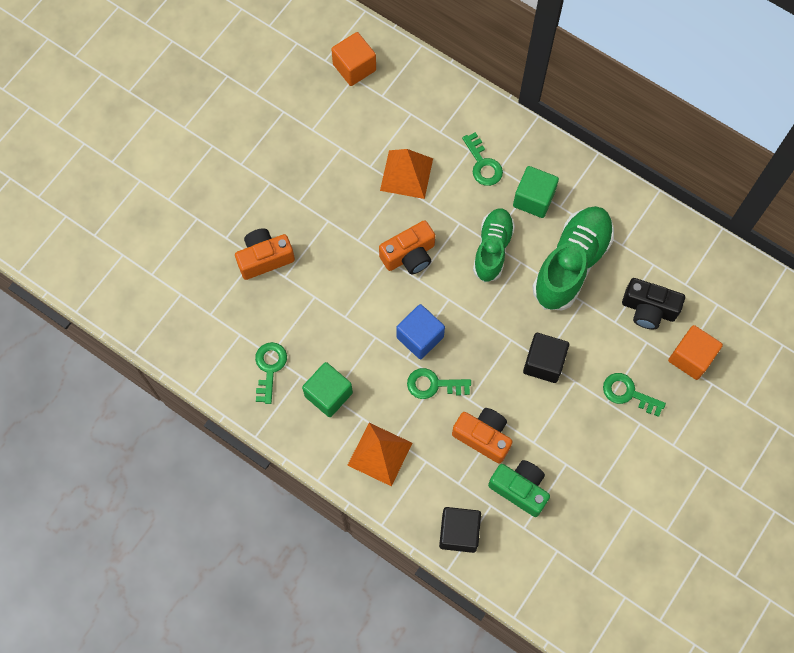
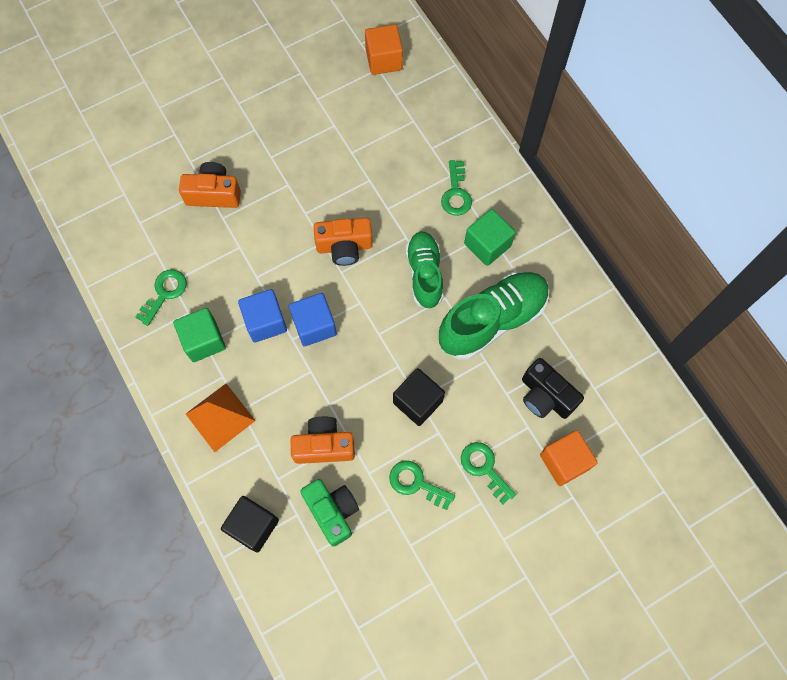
camera: 25 degrees right, 0 degrees up
(374, 353) = (265, 322): none -> blue cube
(406, 174) = (381, 173): orange pyramid -> none
(433, 384) = (304, 375): green key -> green key (416, 483)
(483, 437) = (324, 445): orange camera -> orange camera turned 60 degrees counterclockwise
(492, 249) = (424, 274): green shoe -> green shoe turned 45 degrees counterclockwise

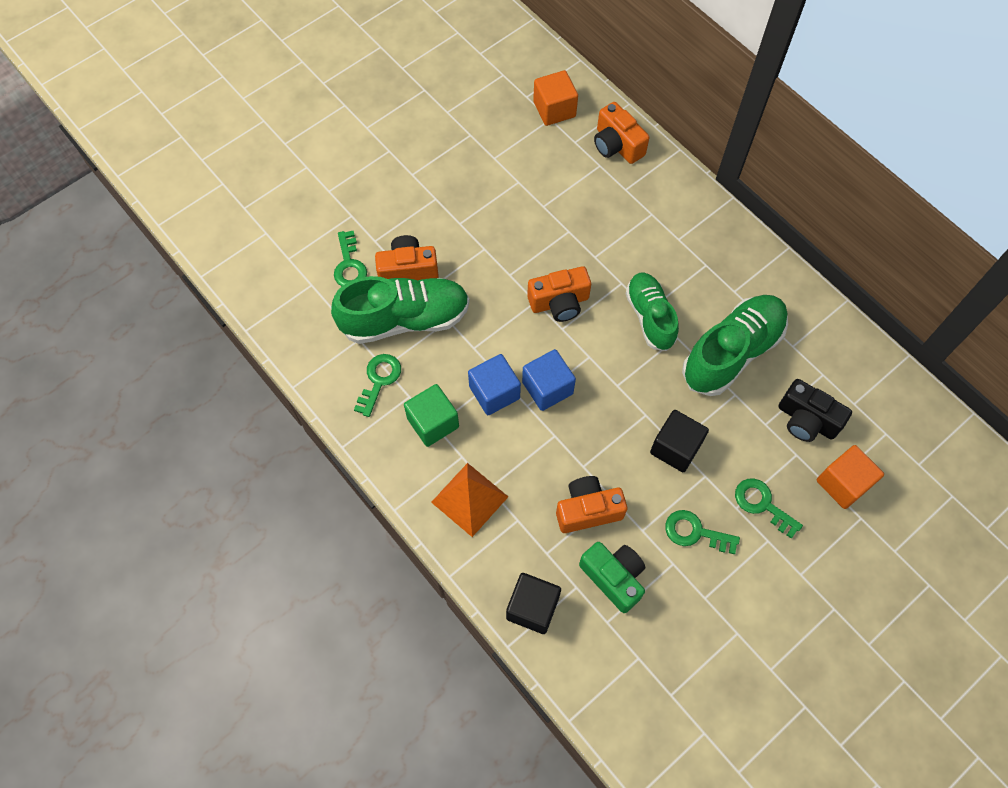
camera: 10 degrees left, 5 degrees down
(200, 240) = (404, 319): none -> green shoe
(434, 103) = (617, 145): none -> orange camera
(456, 193) = (662, 230): green key -> green key (349, 265)
(487, 245) = (707, 277): green cube -> none

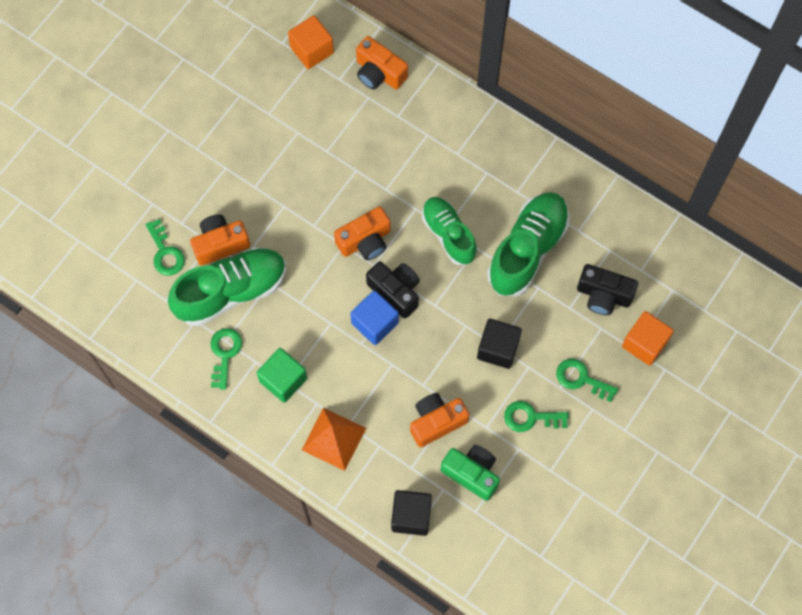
camera: 15 degrees left, 5 degrees up
(494, 392) = (329, 339): blue cube -> none
(578, 361) = (396, 291): none -> black camera

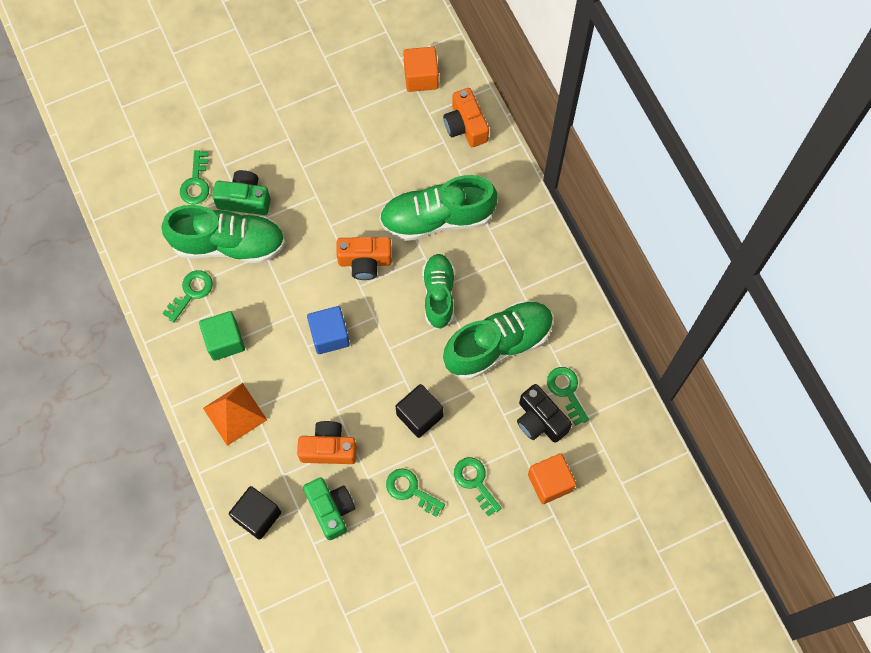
camera: 30 degrees right, 0 degrees up
(220, 244) = (244, 199): orange camera -> green camera
(396, 291) = (364, 318): black camera -> none
(405, 168) = (437, 218): none -> green shoe
(611, 258) = (566, 391): none -> green key

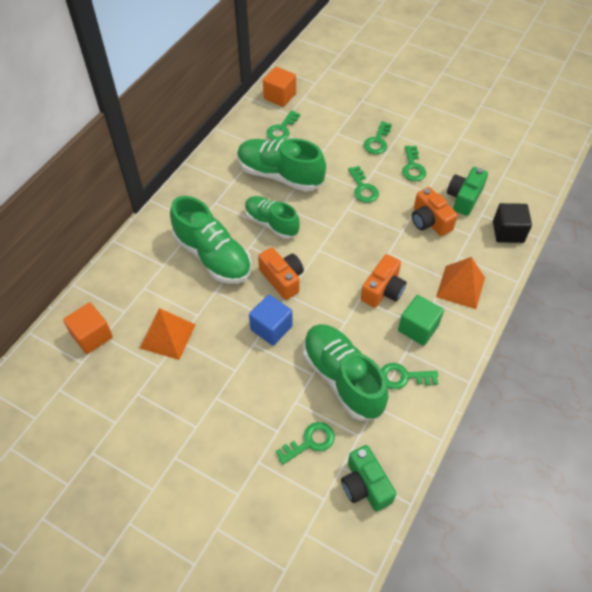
camera: 125 degrees left, 15 degrees down
(244, 199) = (296, 393): green camera -> green camera (365, 485)
(329, 335) = (355, 267): blue cube -> blue cube (271, 328)
(376, 134) = (168, 336): none -> orange pyramid
(419, 415) = (363, 188): black cube -> green key
(438, 294) = (271, 223): green shoe -> green shoe turned 75 degrees clockwise
(465, 126) = (120, 281): orange camera -> orange camera (383, 290)
(540, 420) = (311, 132): black camera -> none
(550, 482) = (344, 110): orange cube -> orange cube (279, 96)

